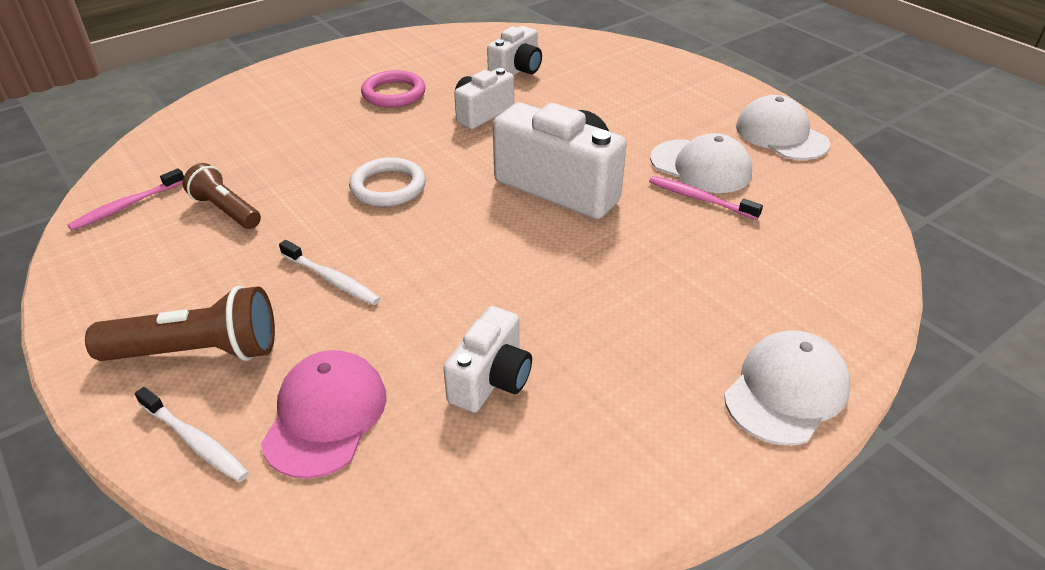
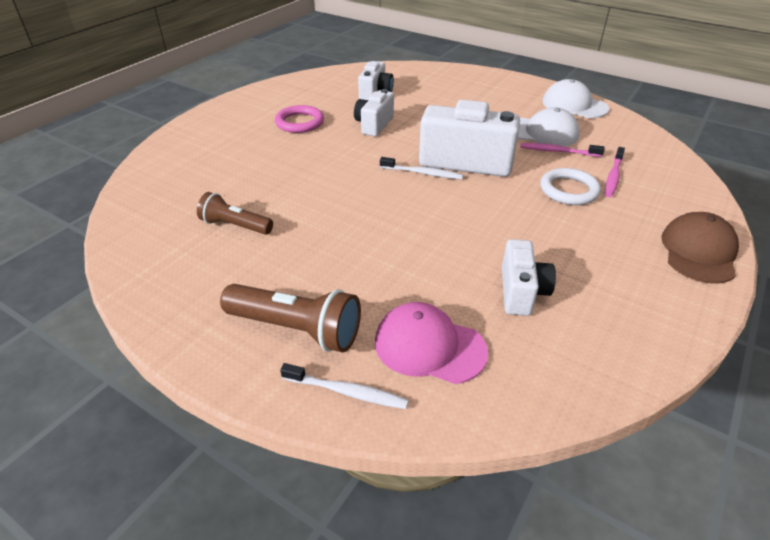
camera: 20 degrees left, 0 degrees up
(126, 206) = (148, 240): pink toothbrush -> pink toothbrush (613, 176)
(198, 352) = (297, 329): brown flashlight -> brown flashlight turned 45 degrees clockwise
(325, 416) = (429, 346): pink cap -> pink cap turned 60 degrees counterclockwise
(332, 279) = (357, 255): white toothbrush -> white toothbrush (423, 173)
(388, 187) = (347, 185): white ring -> white ring (569, 190)
(786, 391) = (698, 252): white cap -> brown cap

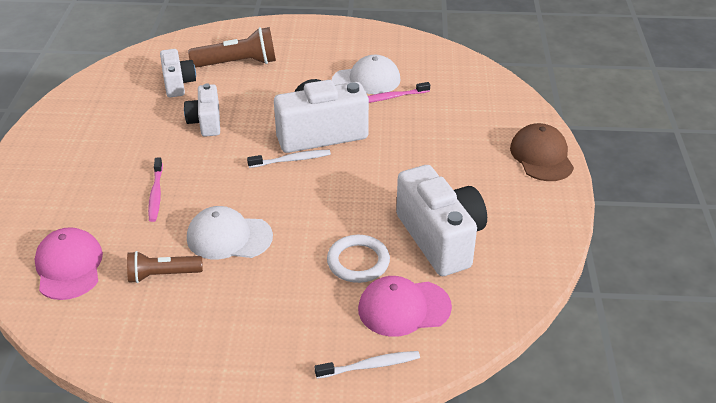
camera: 30 degrees left, 0 degrees up
(174, 193) = (69, 266): none -> pink cap
(297, 329) = (296, 339): brown flashlight -> brown flashlight (238, 63)
(299, 122) = (127, 144): pink ring -> none
(521, 292) = (440, 238): white camera -> white camera, size x1.74
(569, 190) = (422, 134): white ring -> white ring (358, 262)
(574, 105) = (375, 41): white cap -> white cap (229, 237)
(613, 176) = (448, 108): pink toothbrush -> pink toothbrush (156, 194)

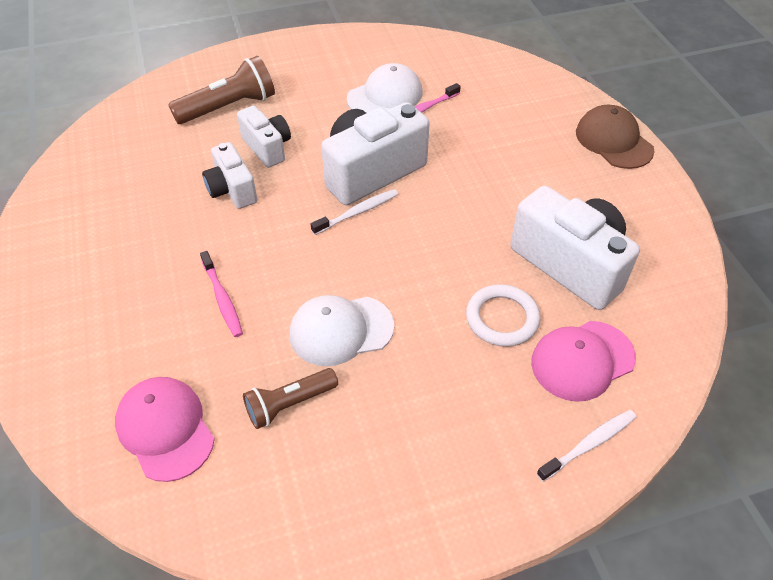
camera: 20 degrees left, 10 degrees up
(178, 84) = (171, 149): white camera -> white camera (267, 147)

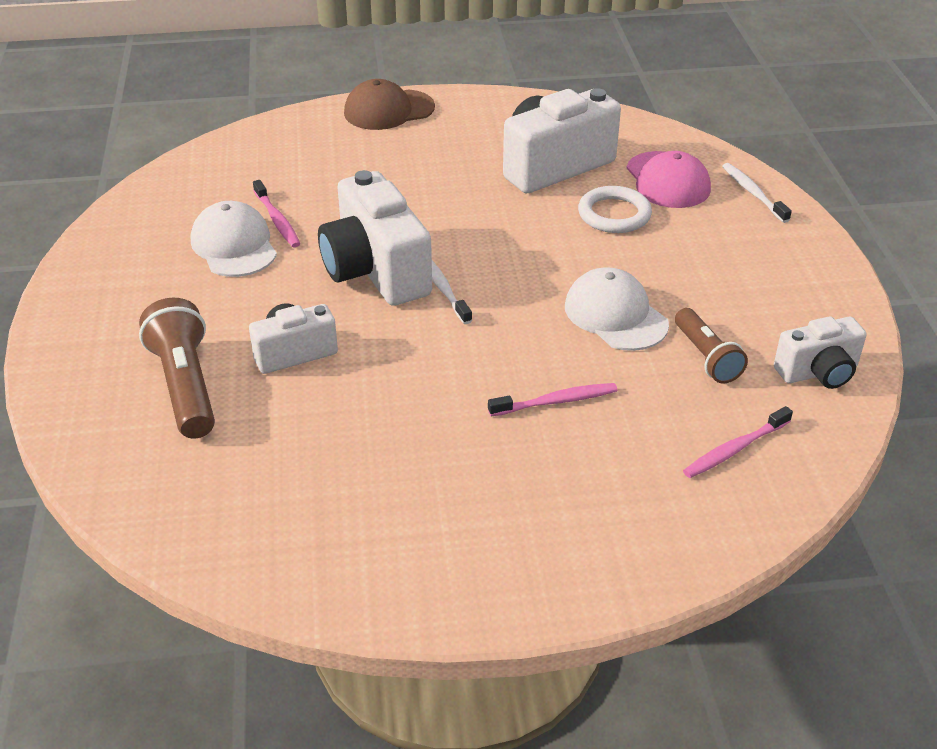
camera: 80 degrees left, 10 degrees down
(165, 429) = (735, 449): pink cap -> pink toothbrush
(232, 190) = (367, 388): white camera -> white camera (818, 372)
(341, 330) = (615, 315): white cap -> white cap turned 150 degrees clockwise

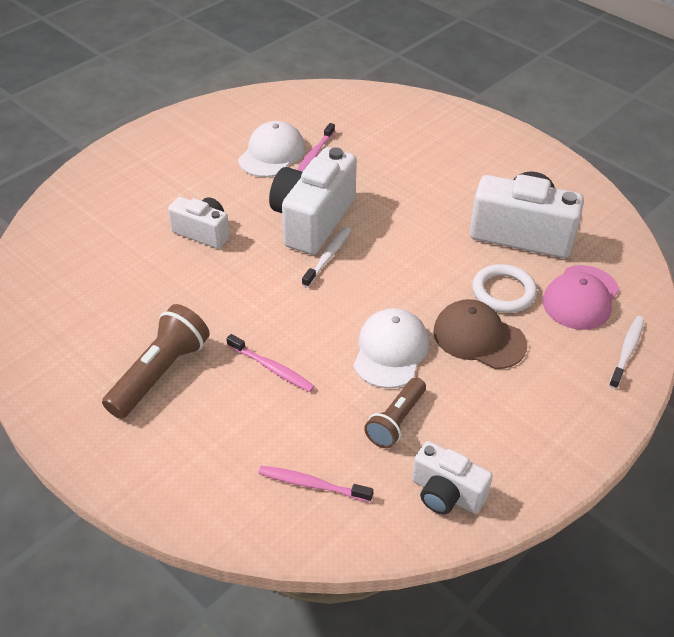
camera: 50 degrees right, 5 degrees up
(185, 385) = (135, 210): brown flashlight -> brown flashlight (160, 373)
(388, 110) = (483, 130): brown cap -> brown cap (479, 338)

